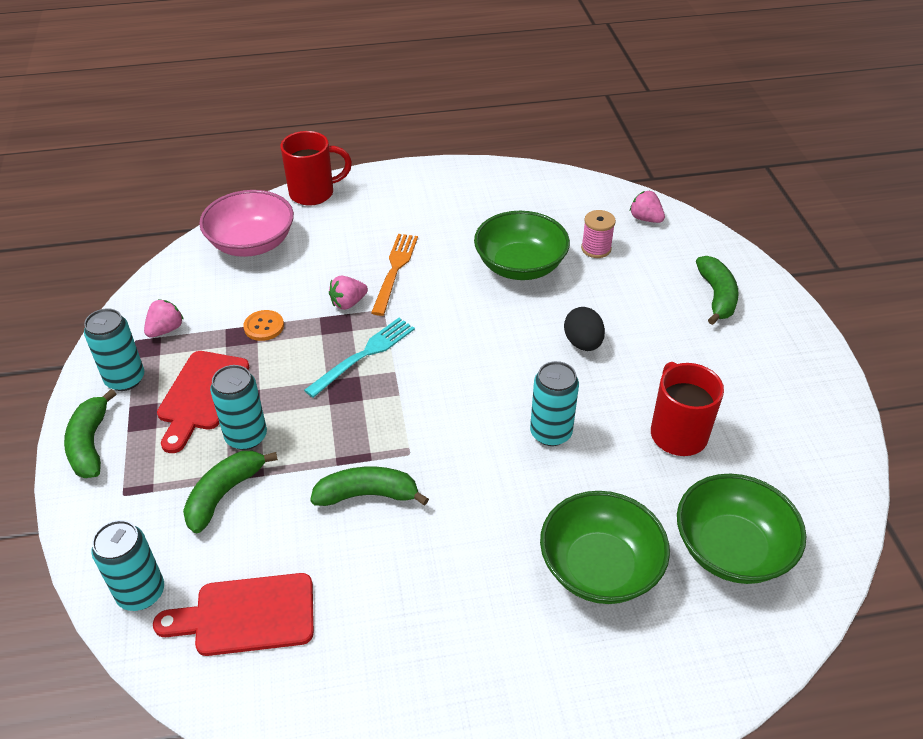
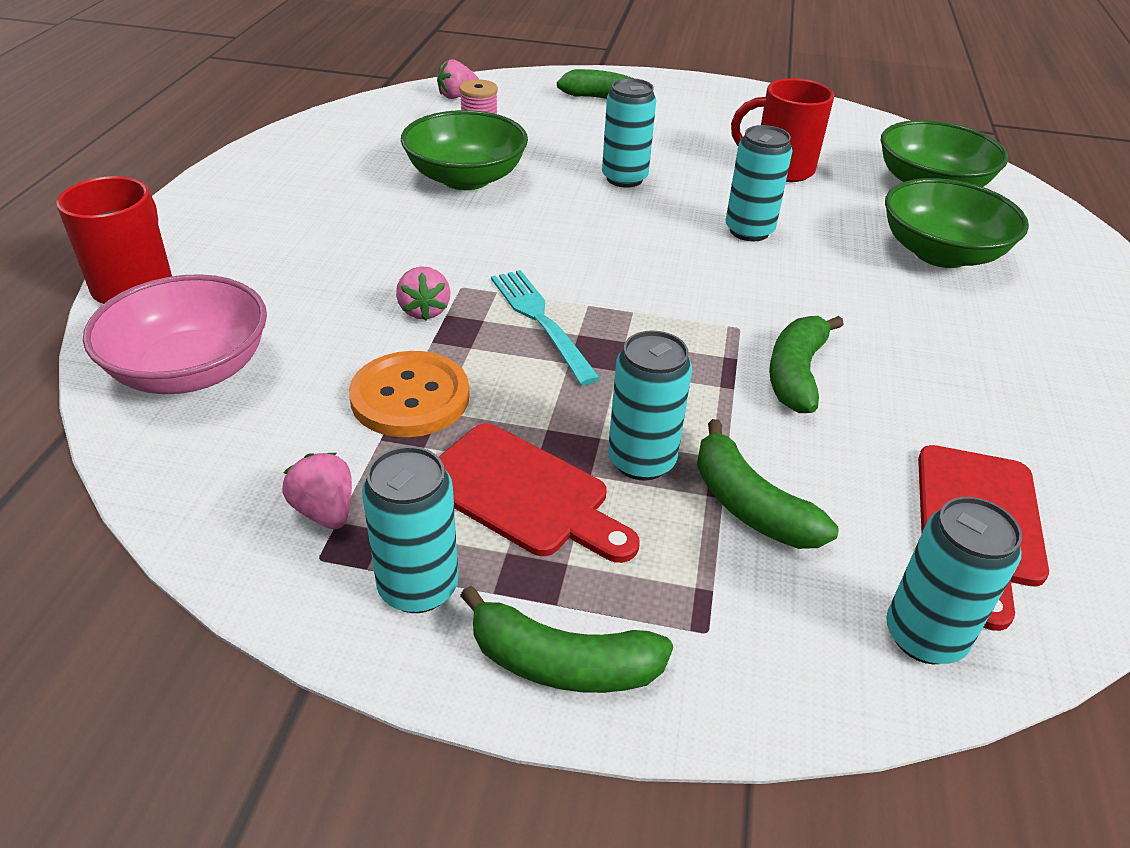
camera: 70 degrees left, 5 degrees down
(264, 326) = (410, 397): orange button -> orange button, size x1.75
(395, 270) = (391, 259): orange fork -> none
(583, 343) = (624, 178): black egg -> turquoise can

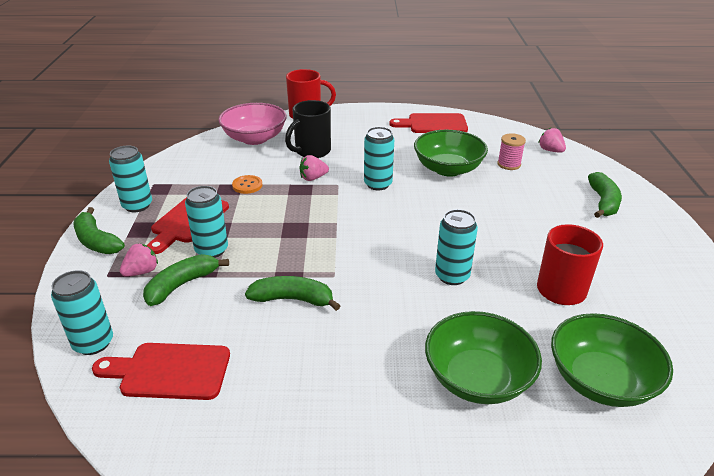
camera: 80 degrees right, 5 degrees down
(301, 160) = (433, 124): none -> red cutting board
(314, 299) = (311, 151): none -> black mug
(325, 511) = (177, 180): pink strawberry -> pink strawberry (142, 272)
(410, 397) = (247, 185): orange button -> orange button, size x0.57
(541, 321) = (316, 210): turquoise fork -> none
(562, 663) = (96, 241): green banana -> green banana turned 45 degrees counterclockwise
(624, 178) = (489, 220): turquoise can -> turquoise can (378, 184)

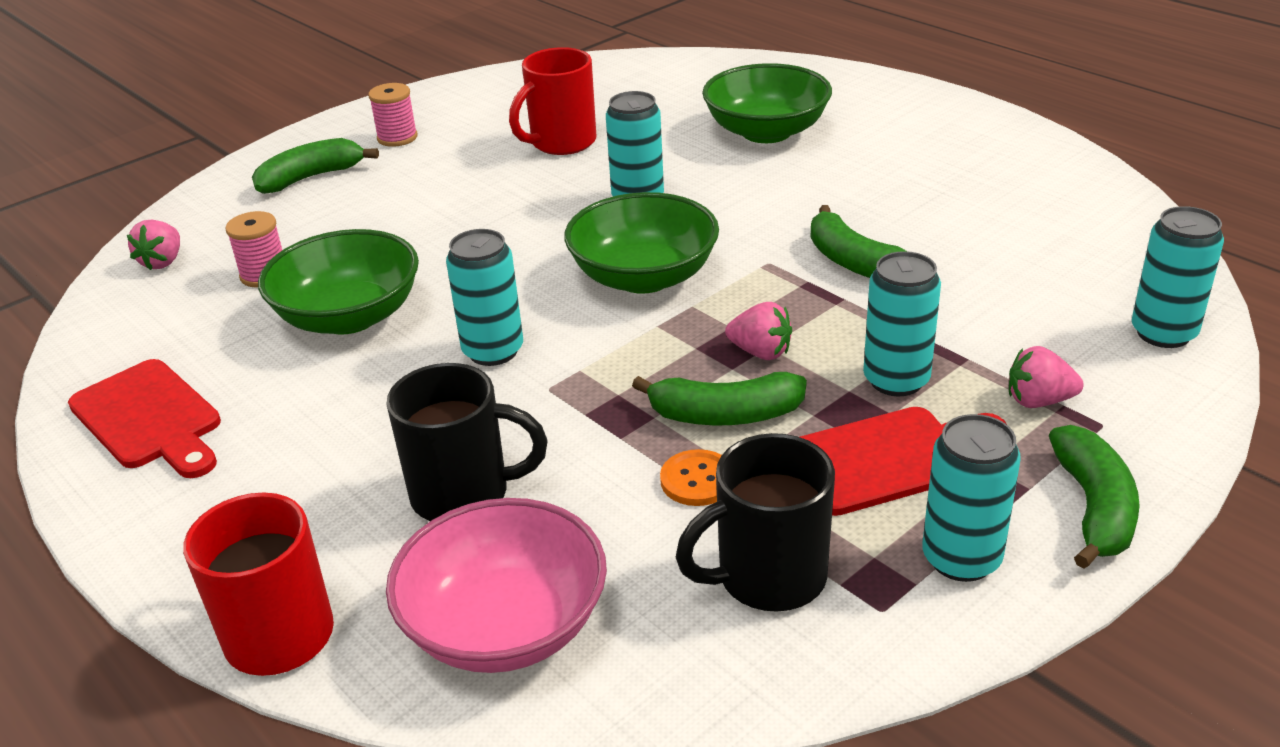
camera: 130 degrees left, 0 degrees up
(169, 371) = (1075, 262): red cutting board -> none
(182, 285) = (987, 349): green banana -> green banana (725, 415)
(195, 175) = (767, 578): none -> black mug
(313, 178) = (565, 425): pink strawberry -> pink strawberry (760, 352)
(600, 380) = (672, 92): green bowl -> green bowl (644, 277)
(633, 242) = (397, 138): none -> pink spool

